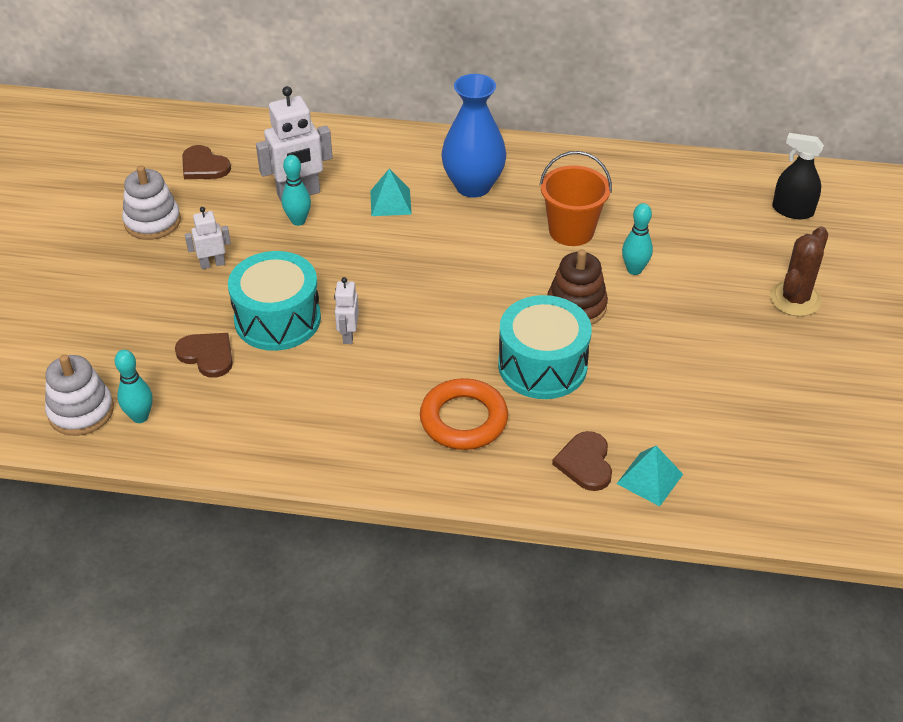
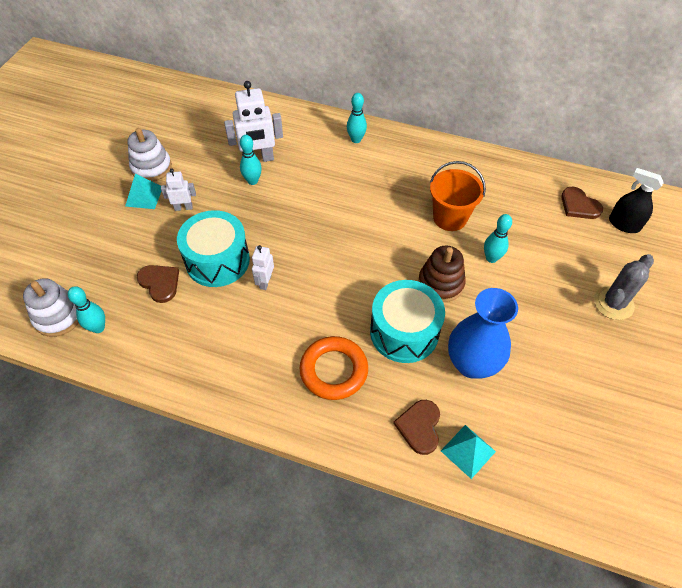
camera: 10 degrees right, 10 degrees up
(204, 166) = (198, 128): brown heart -> brown heart (579, 205)
(390, 202) = (322, 175): turquoise pyramid -> turquoise pyramid (144, 196)
(425, 154) = (356, 140): none -> turquoise bowling pin
(473, 186) = (385, 170): blue vase -> blue vase (472, 363)
(795, 299) = (613, 303): brown cactus -> grey cactus

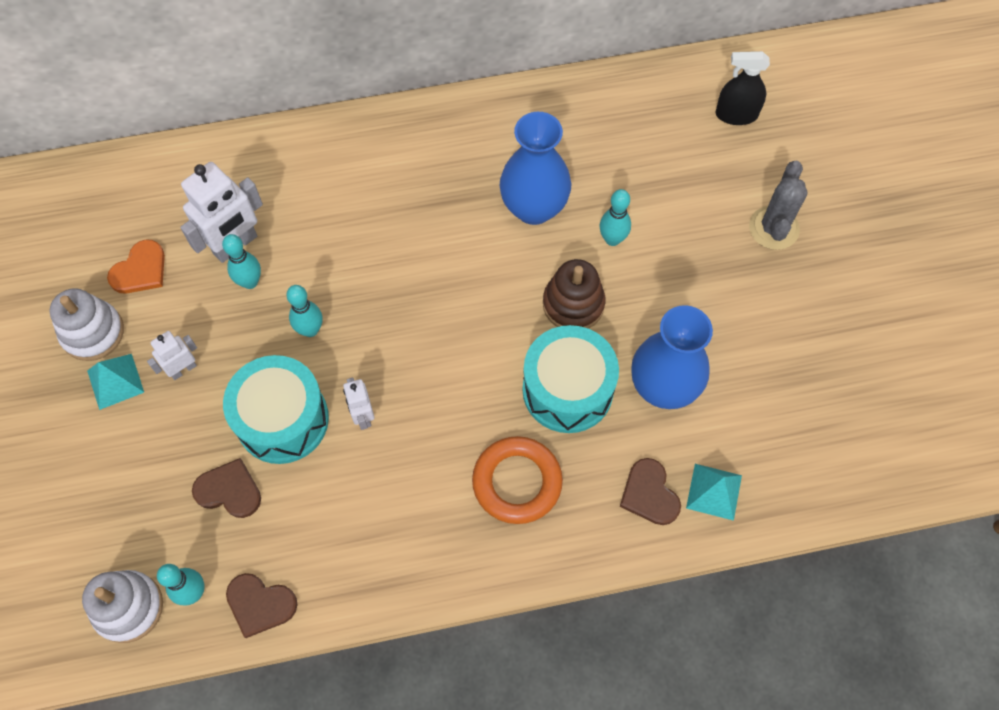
camera: 30 degrees left, 10 degrees up
(199, 149) = (140, 270): none -> orange heart
(356, 140) = (348, 150): turquoise bowling pin -> turquoise bowling pin (310, 330)
(450, 218) = (534, 208): orange bucket -> blue vase
(579, 205) = (674, 113): brown heart -> brown heart (260, 604)

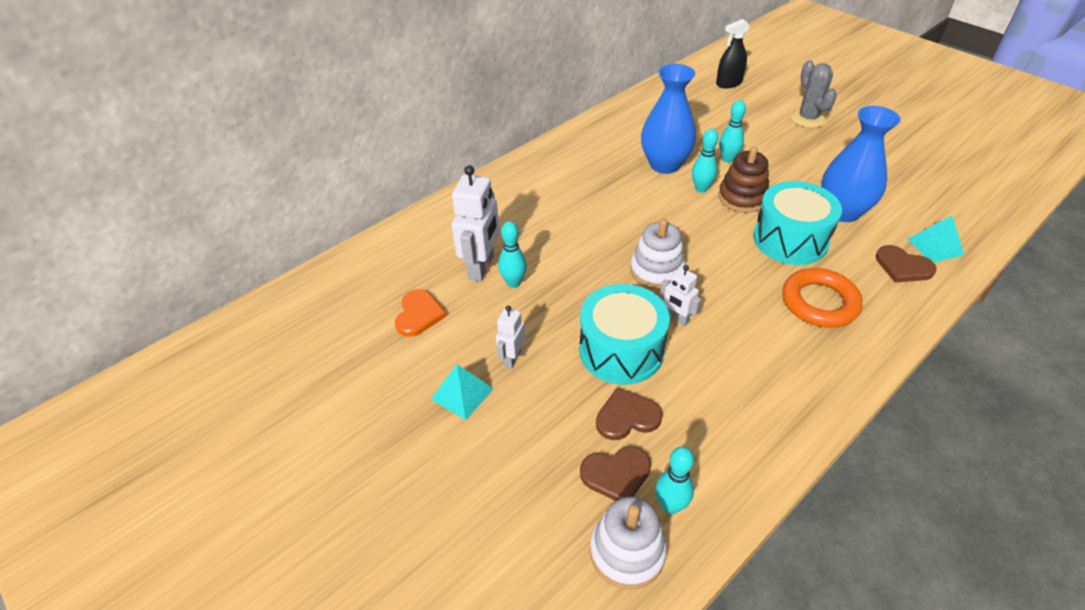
camera: 30 degrees left, 20 degrees down
(93, 332) = (413, 371): white stacking toy -> white stacking toy (656, 271)
(260, 604) = (732, 481): brown heart -> brown heart (616, 475)
(310, 330) = (586, 289): turquoise bowling pin -> turquoise bowling pin (701, 188)

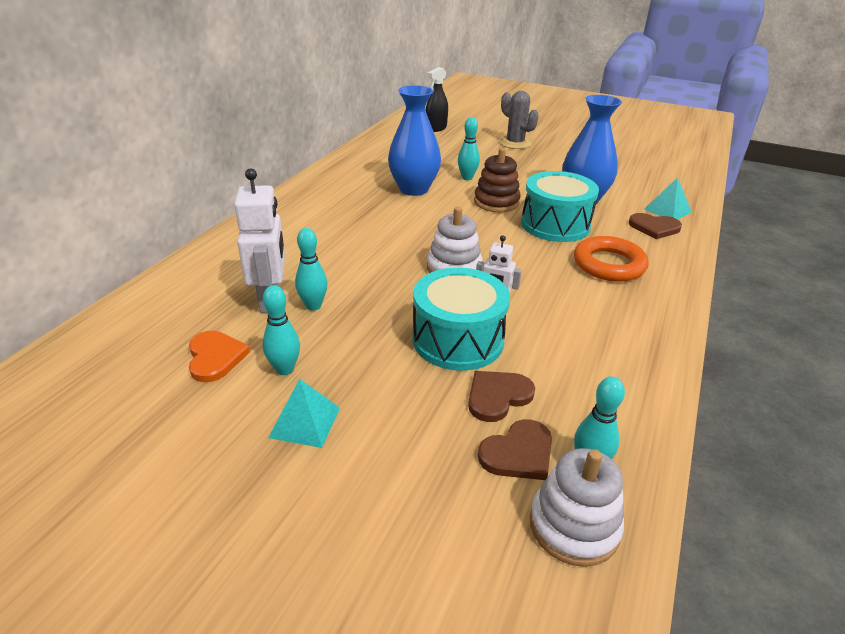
camera: 25 degrees left, 10 degrees down
(512, 358) = (346, 373): white robot -> none
(701, 188) = (457, 201): turquoise bowling pin -> turquoise bowling pin (284, 369)

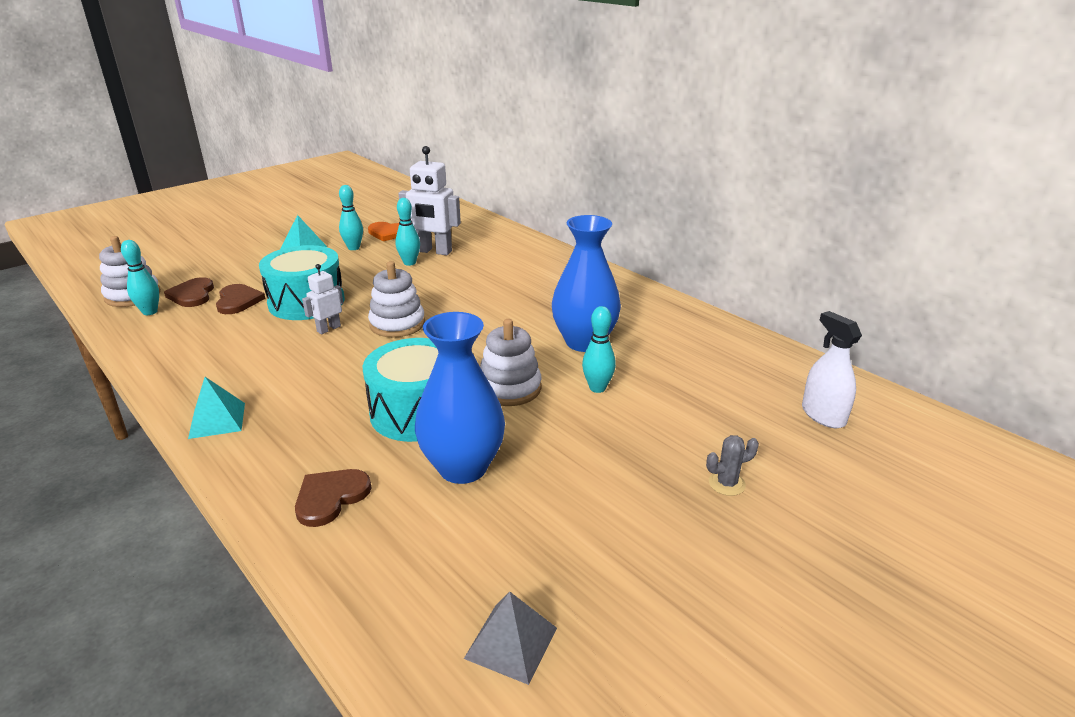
camera: 115 degrees right, 5 degrees down
(436, 128) = (823, 415): black spray bottle -> white spray bottle
(496, 202) = (509, 388): brown stacking toy -> white stacking toy
(515, 143) = (726, 483): grey cactus -> grey cactus, size x0.56
(609, 264) = (304, 414): orange ring -> none
(657, 169) = (511, 643): none -> grey pyramid
(667, 210) = (357, 545): turquoise pyramid -> turquoise pyramid (217, 420)

